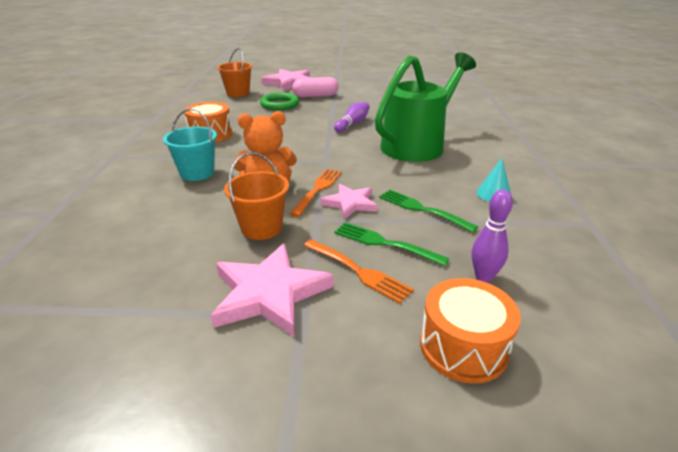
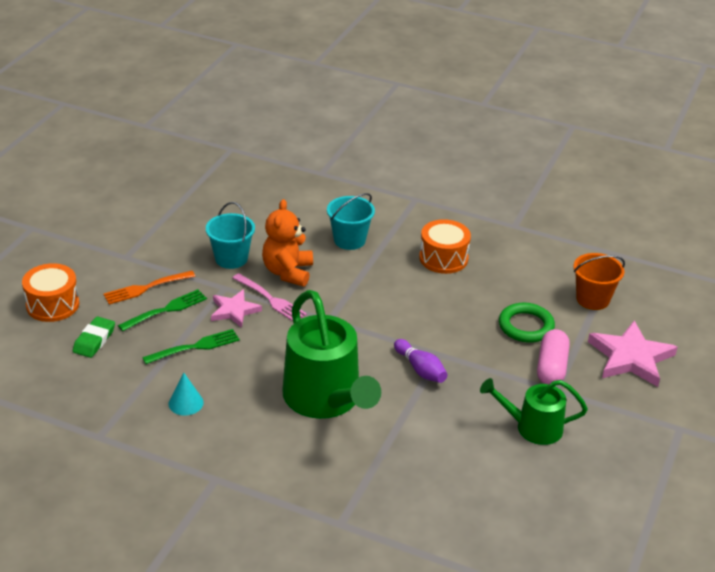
camera: 110 degrees right, 5 degrees up
(261, 228) = (231, 258): orange bucket -> turquoise bucket
(269, 293) = (155, 248): pink star -> none
(318, 190) = (270, 299): orange fork -> pink fork
(372, 95) = (532, 427): none -> green watering can
(483, 277) = (94, 340): purple bowling pin -> green eraser

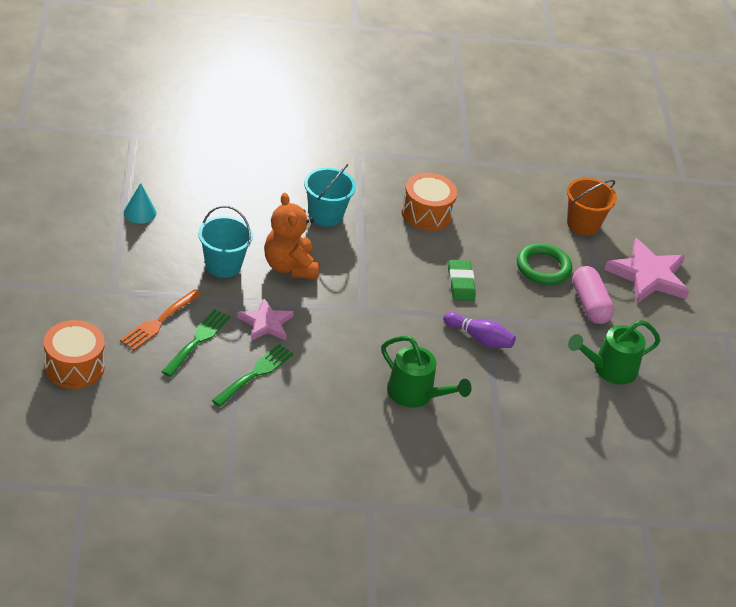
camera: 30 degrees left, 5 degrees up
(94, 340) = (148, 395): green eraser -> green eraser (460, 283)
(186, 403) = (287, 436): turquoise cone -> turquoise cone (140, 212)
(270, 299) = (292, 301): pink fork -> none
(326, 400) = (416, 394): green watering can -> green watering can, size x0.58

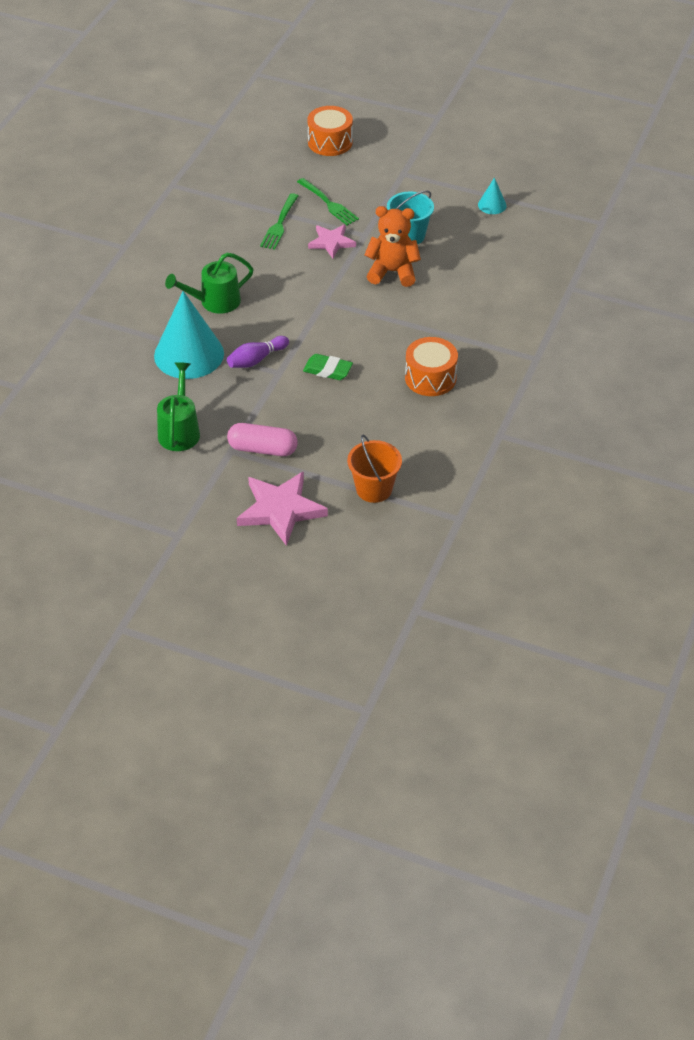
camera: 120 degrees right, 5 degrees up
(159, 321) = (359, 189): orange fork -> none
(254, 374) = (279, 223): green fork -> green fork turned 45 degrees clockwise
(325, 215) = (451, 311): turquoise bucket -> none
(505, 392) = (189, 354): none -> turquoise cone
(543, 267) = (324, 434): green ring -> none

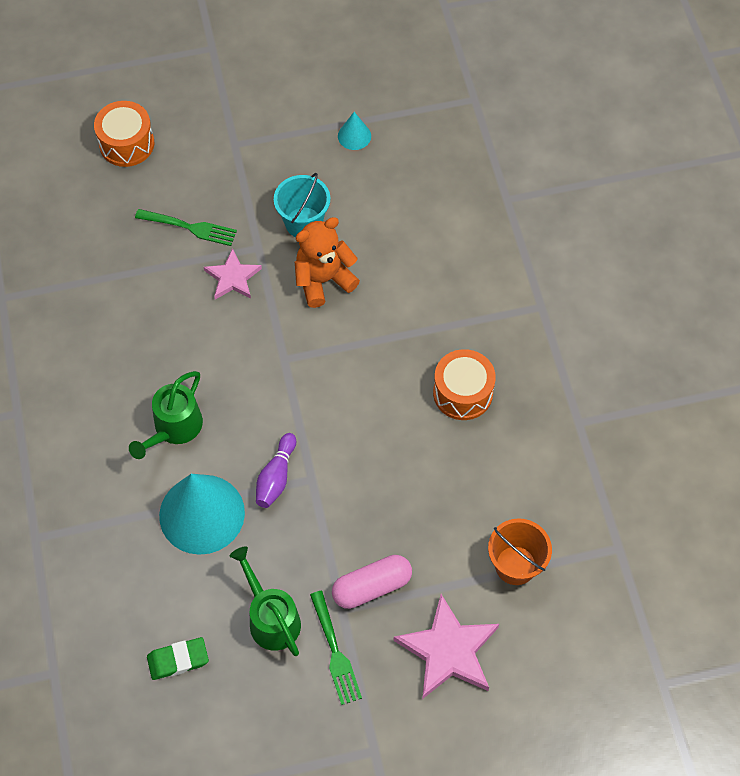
camera: 35 degrees left, 15 degrees up
(279, 223) = (159, 284): green fork -> green fork (334, 651)
(327, 370) = (357, 445): green eraser -> green eraser (178, 660)

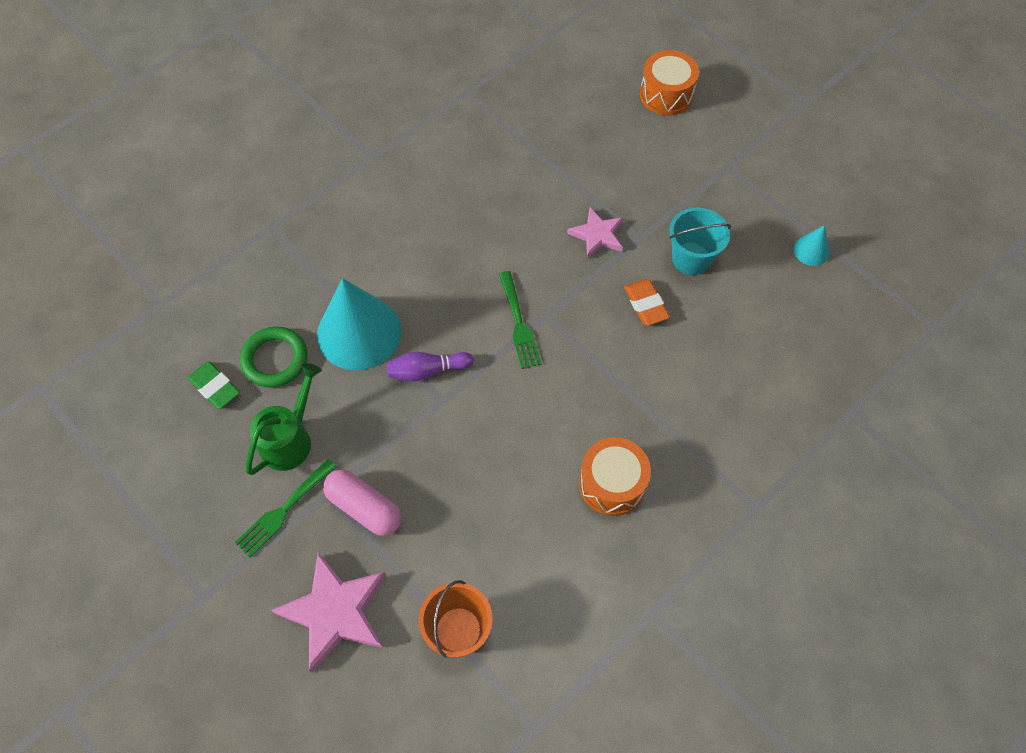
camera: 60 degrees right, 0 degrees up
(174, 429) = (425, 269): green watering can -> none
(183, 596) = (275, 359): none -> green ring
(189, 227) = (621, 178): green fork -> green fork (518, 323)
(323, 280) = (645, 304): orange teddy bear -> orange eraser

